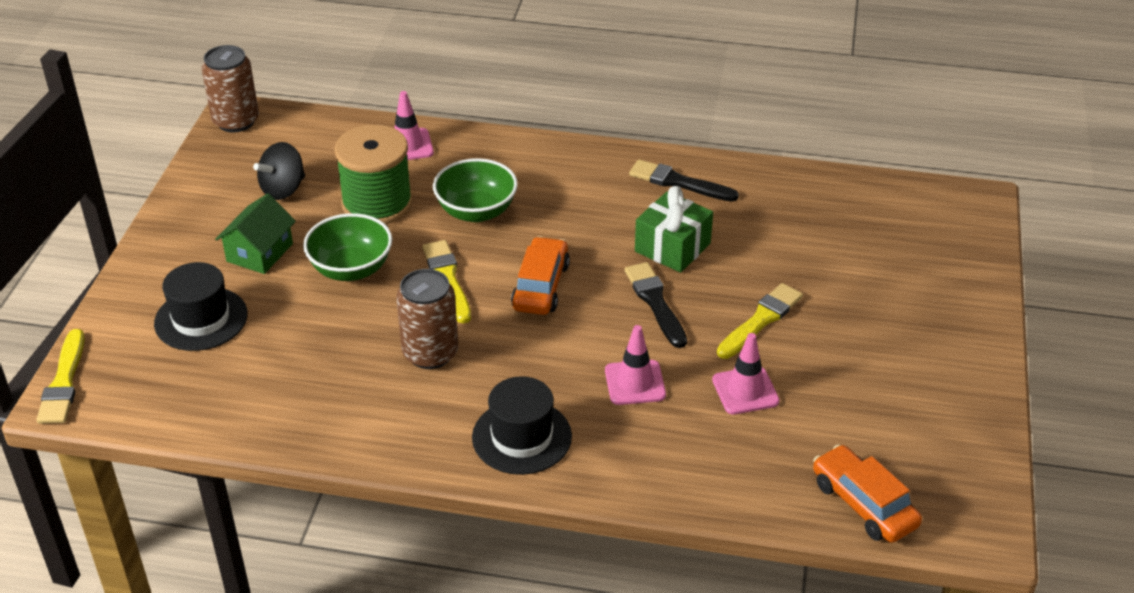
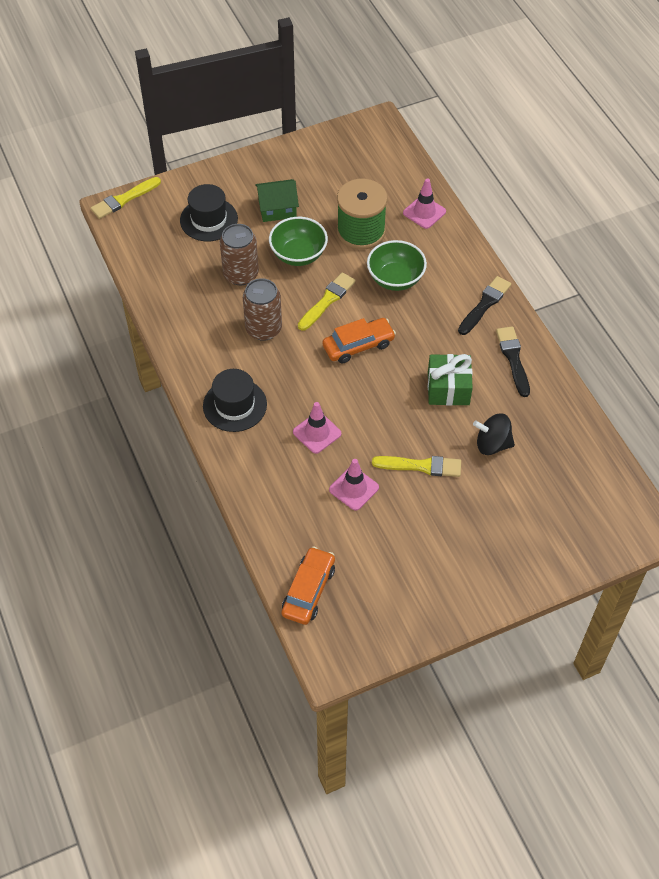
camera: 55 degrees right, 15 degrees up
(236, 121) = (373, 126): brown can -> brown can (241, 274)
(283, 189) = (335, 184): black spinning top -> black spinning top (492, 444)
(655, 302) = (392, 406): black brush -> black brush (485, 304)

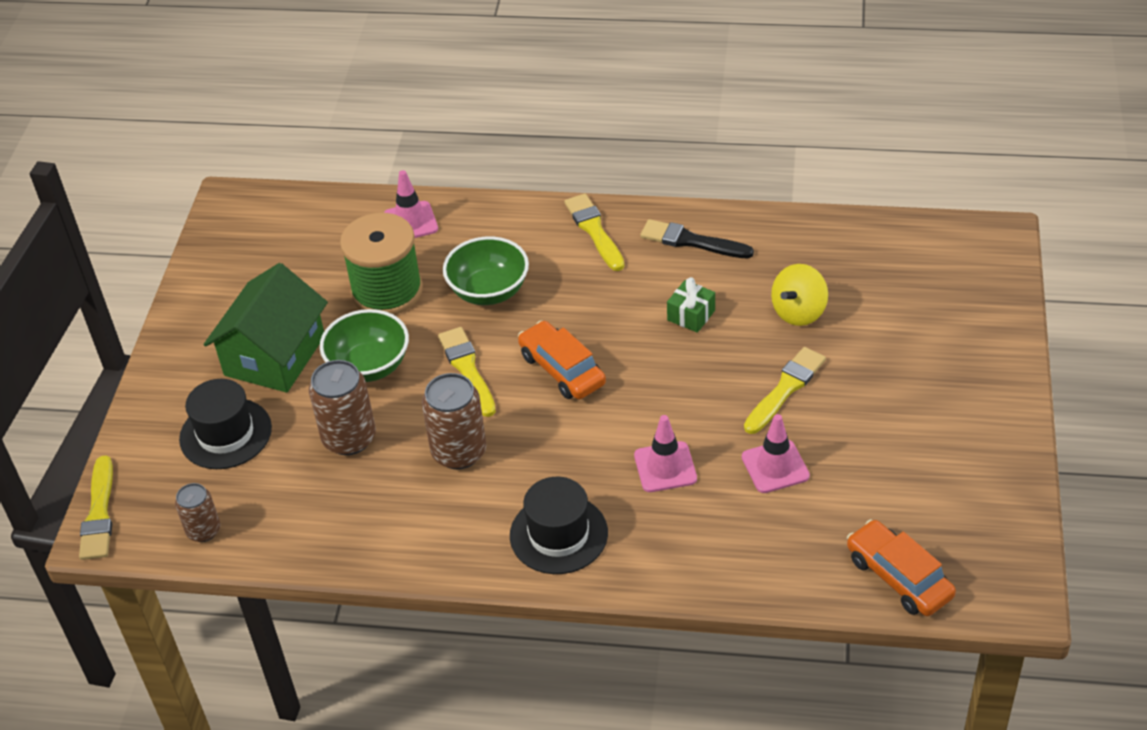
camera: 55 degrees left, 10 degrees down
(139, 248) = (203, 531): none -> brown can
(277, 209) = (274, 355): green house -> green house, size x1.57
(358, 345) = (562, 369): orange car -> orange car turned 45 degrees counterclockwise
(448, 388) = (691, 315): green gift -> green gift, size x0.63
(485, 304) = (594, 230): black brush -> yellow brush
(492, 444) = (799, 312): black spinning top -> yellow spinning top

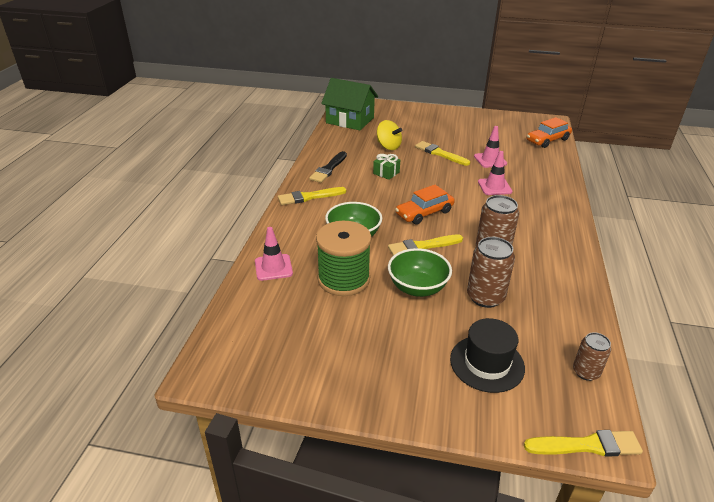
camera: 90 degrees left, 10 degrees down
(274, 355) = (403, 337): green house -> green house (350, 120)
(558, 534) = (547, 219): black hat -> none

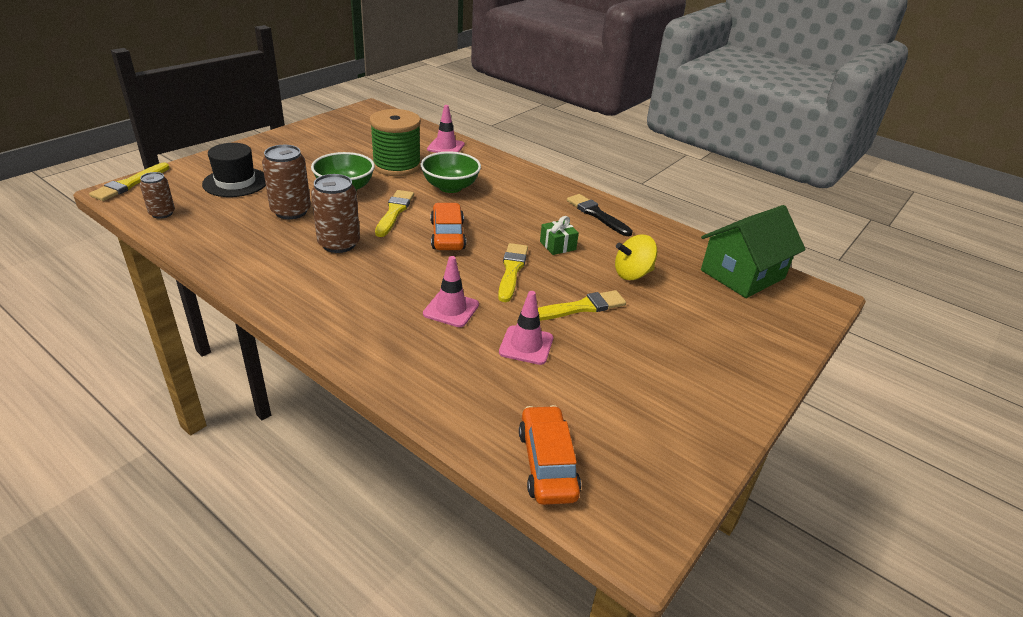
camera: 115 degrees right, 0 degrees up
(309, 197) = (542, 188): yellow brush -> yellow brush (512, 270)

